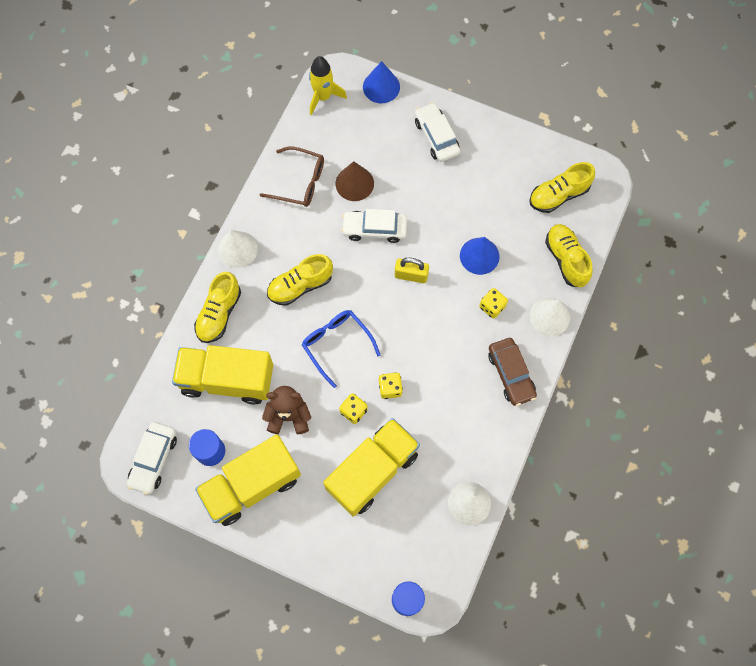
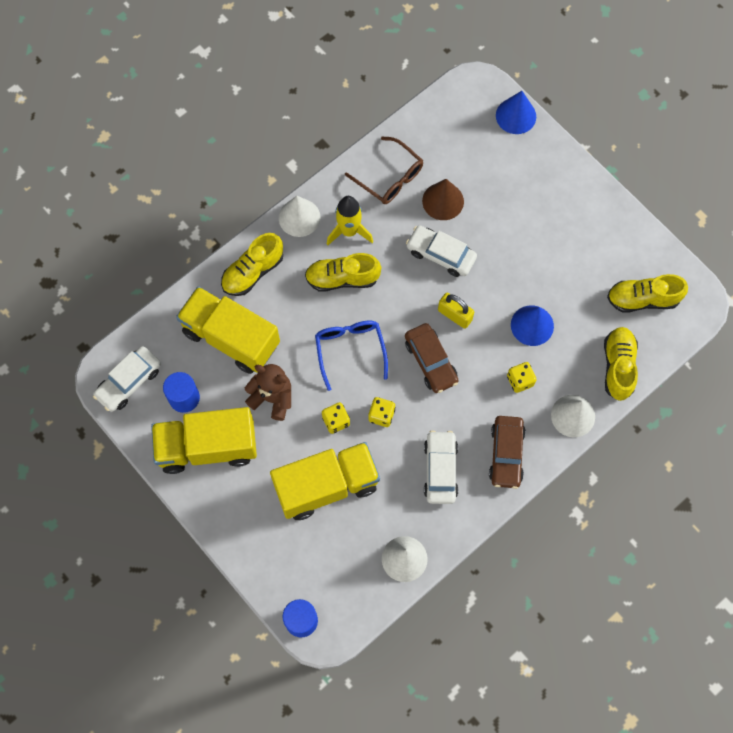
camera: 25 degrees right, 0 degrees up
(323, 97) = (453, 102): yellow rocket -> yellow rocket (349, 231)
(409, 323) = (430, 361): none -> brown car
(436, 137) = (547, 189): white car -> white car (440, 470)

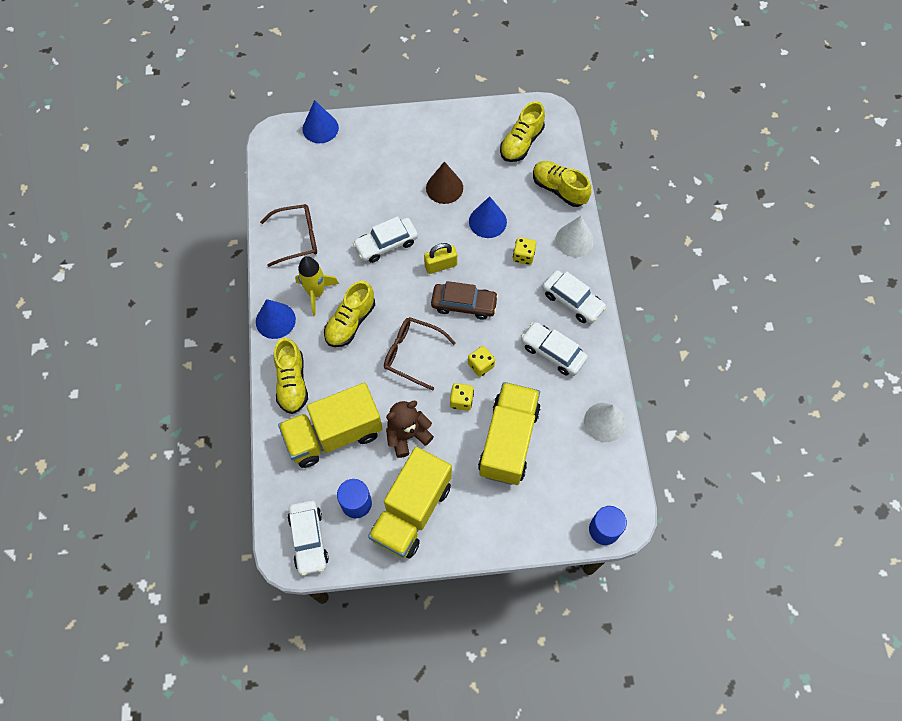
camera: 55 degrees left, 5 degrees down
(299, 217) = (275, 320): white cone -> blue cone
(350, 350) = (412, 354): blue glasses -> brown glasses
(443, 201) = (346, 216): brown cone -> brown cone (444, 188)
(506, 454) = (572, 301): brown car -> white car

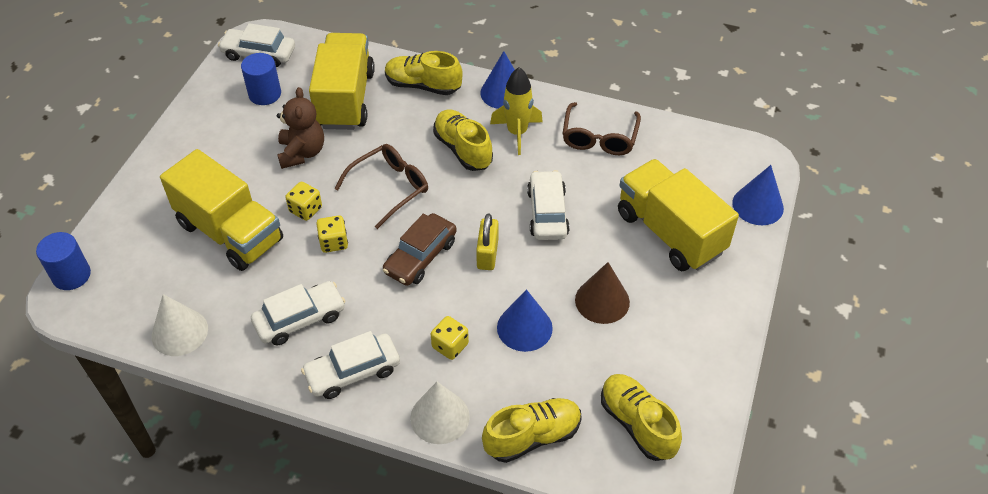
camera: 115 degrees right, 15 degrees down
(411, 511) = (224, 130): yellow truck -> yellow truck (670, 232)

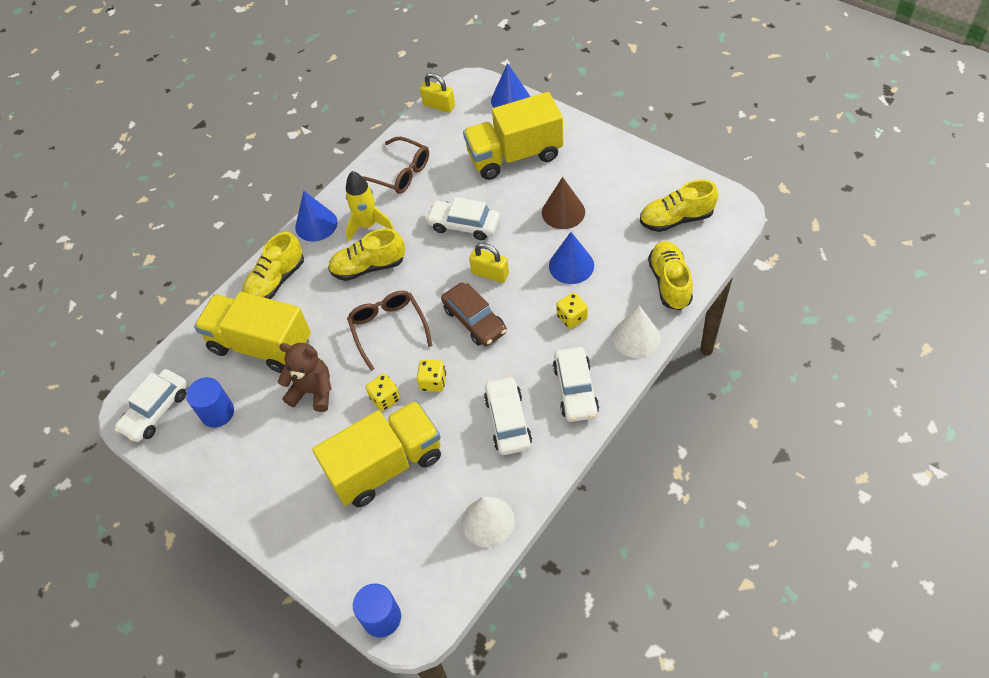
camera: 65 degrees left, 5 degrees up
(714, 142) = (439, 106): none -> yellow padlock

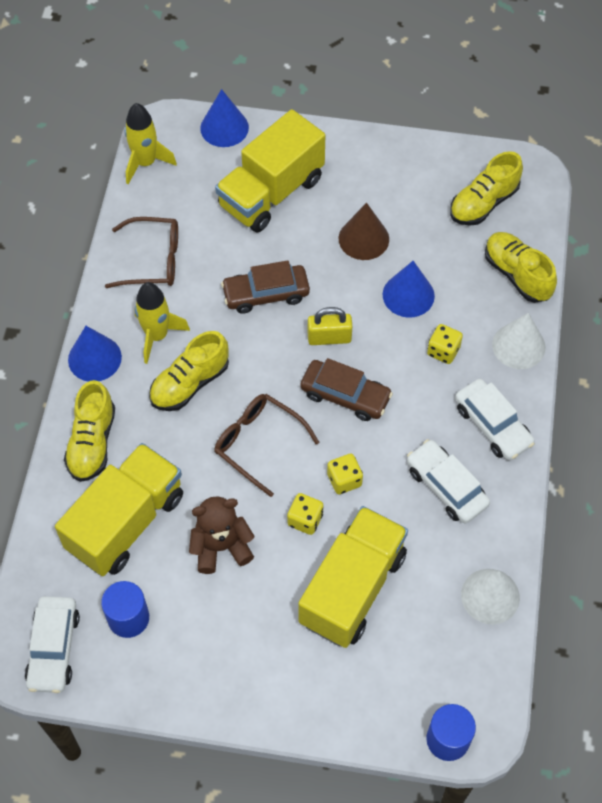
camera: 35 degrees left, 5 degrees up
(261, 345) = (126, 522): yellow truck -> yellow truck turned 135 degrees clockwise
(439, 106) = (145, 163): yellow padlock -> yellow rocket
(464, 225) = (266, 294): white car -> brown car

